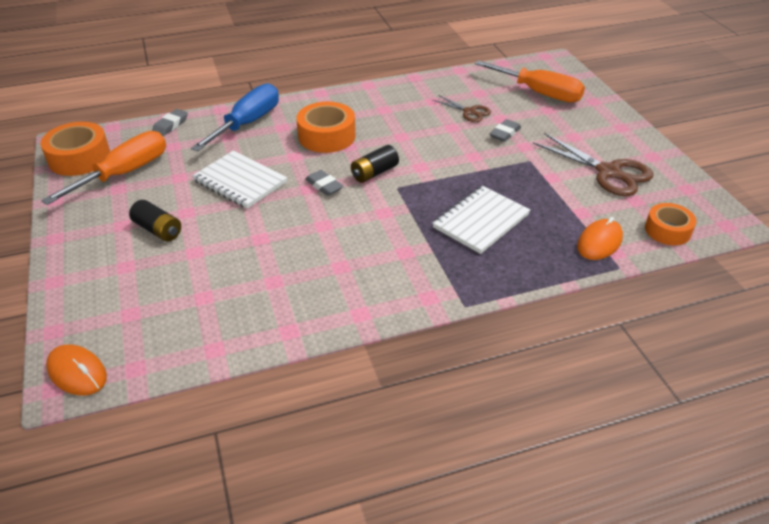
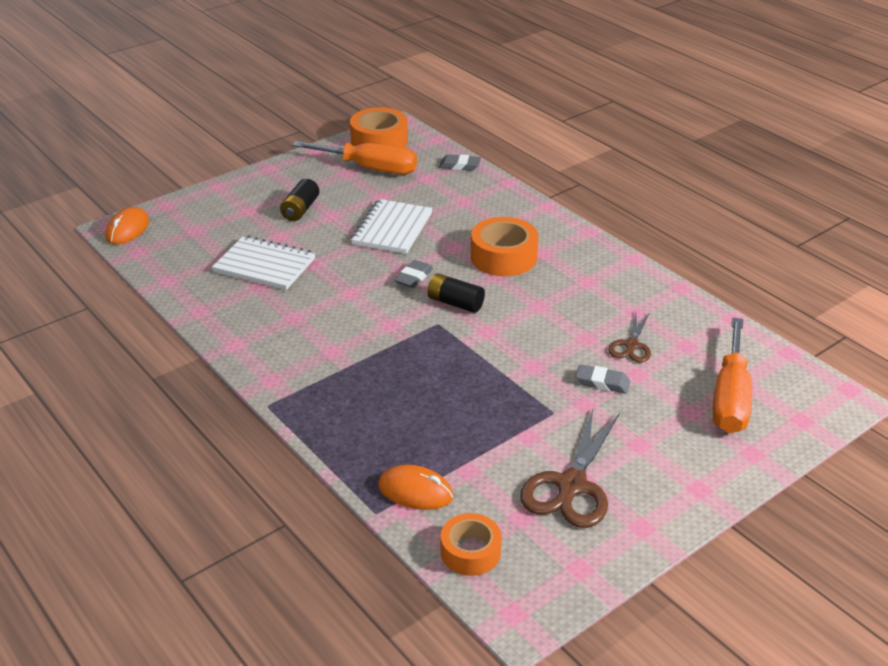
camera: 70 degrees right, 5 degrees down
(248, 123) = (493, 205): blue screwdriver -> none
(481, 221) = (409, 393): white notebook -> white notebook (264, 265)

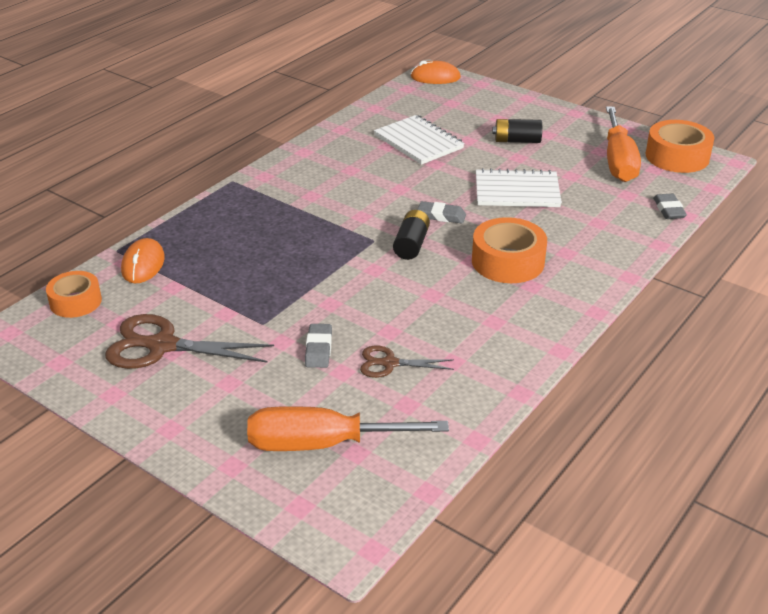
camera: 75 degrees right, 0 degrees up
(264, 265) = (418, 142): white notebook -> white notebook turned 45 degrees counterclockwise

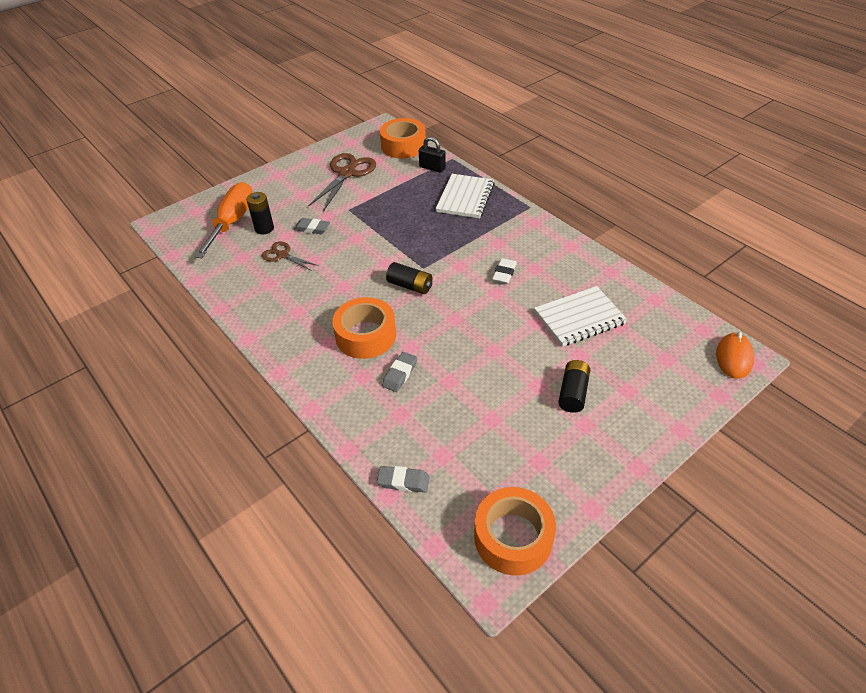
camera: 105 degrees right, 10 degrees up
(76, 301) = (403, 146): orange tape -> orange tape, size x1.51
(143, 264) = (432, 168): orange mouse -> black padlock
(331, 400) = (264, 228): none -> black battery
(365, 187) = (504, 273): none -> white eraser
(389, 363) = (282, 255): brown scissors -> brown scissors turned 75 degrees counterclockwise
(441, 216) = (445, 310): grey eraser -> grey eraser (400, 374)
(517, 191) = (472, 368): white notebook -> white notebook (465, 198)
(618, 161) = (513, 471): orange screwdriver -> none

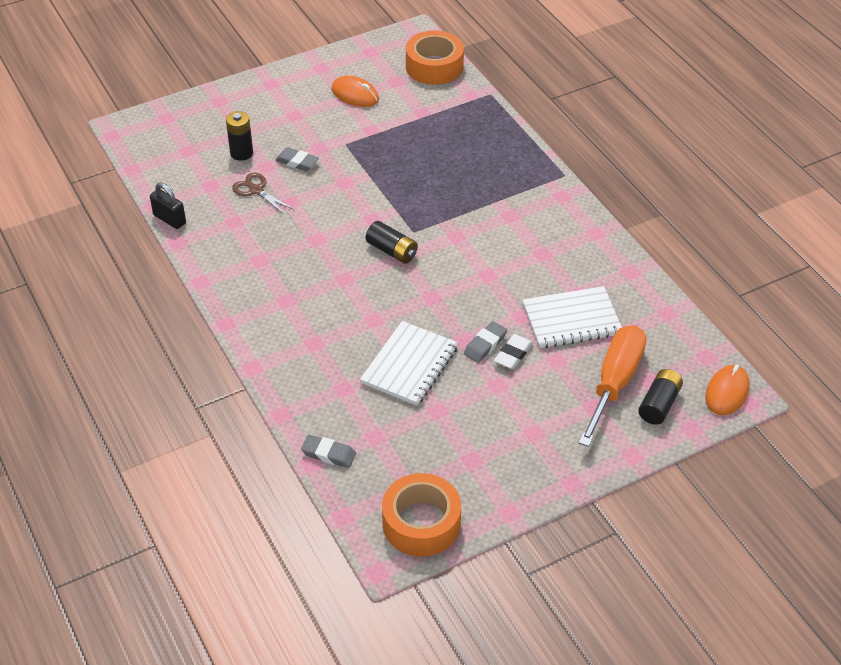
camera: 10 degrees right, 0 degrees up
(232, 222) = (206, 139): orange screwdriver -> orange screwdriver (615, 383)
(347, 173) = (355, 94): brown scissors -> orange mouse
(365, 335) = (328, 300): orange tape -> none
(400, 374) = (354, 347): grey eraser -> grey eraser (485, 344)
(432, 168) = (461, 103): black padlock -> black padlock (169, 219)
(465, 198) = (490, 150): white notebook -> white notebook (409, 365)
(504, 273) = (504, 254): white eraser -> white eraser (513, 354)
(573, 393) = (532, 399): black battery -> black battery (659, 404)

